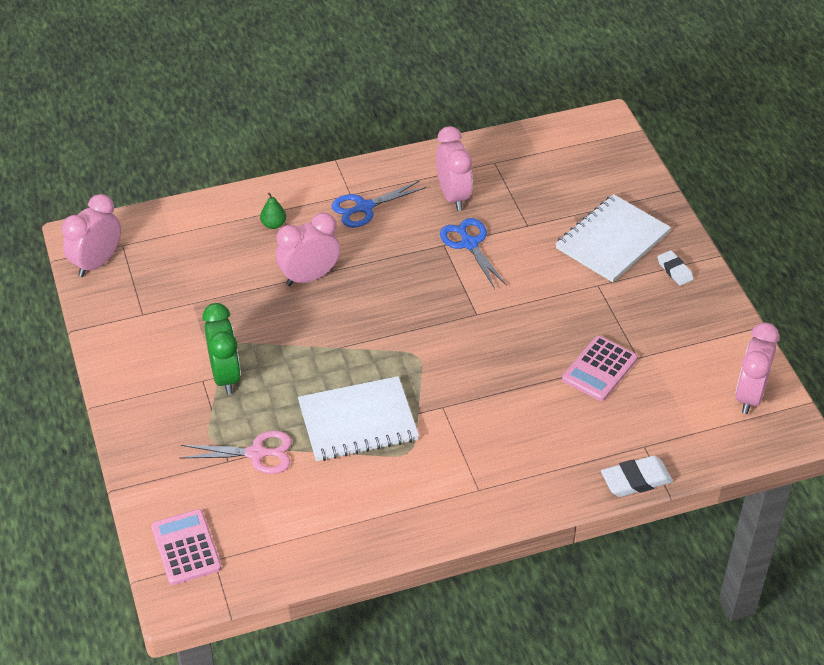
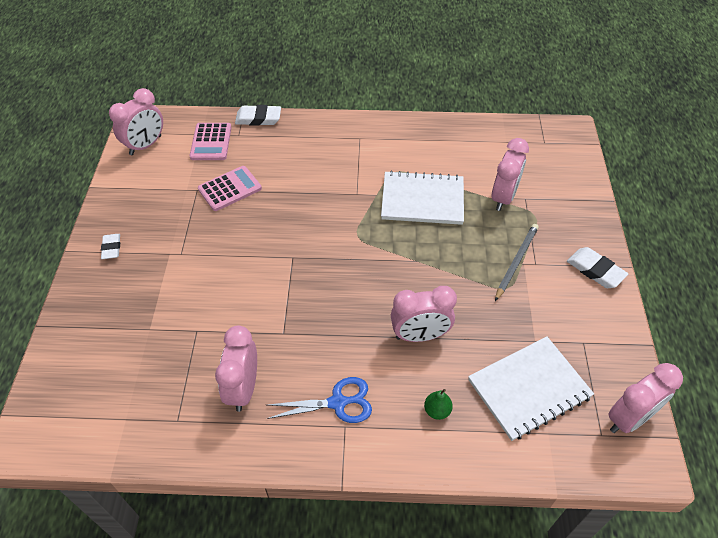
camera: 160 degrees left, 5 degrees up
(133, 391) = (595, 270): none -> white eraser
(186, 547) = (562, 153): pink calculator -> pink calculator (211, 142)
(225, 376) = (516, 262): green clock -> grey pencil
(256, 453) = (503, 197): pink scissors -> pink clock
(469, 244) = (260, 326): blue scissors -> none
(612, 240) = (137, 291): white notebook -> white notebook (529, 388)

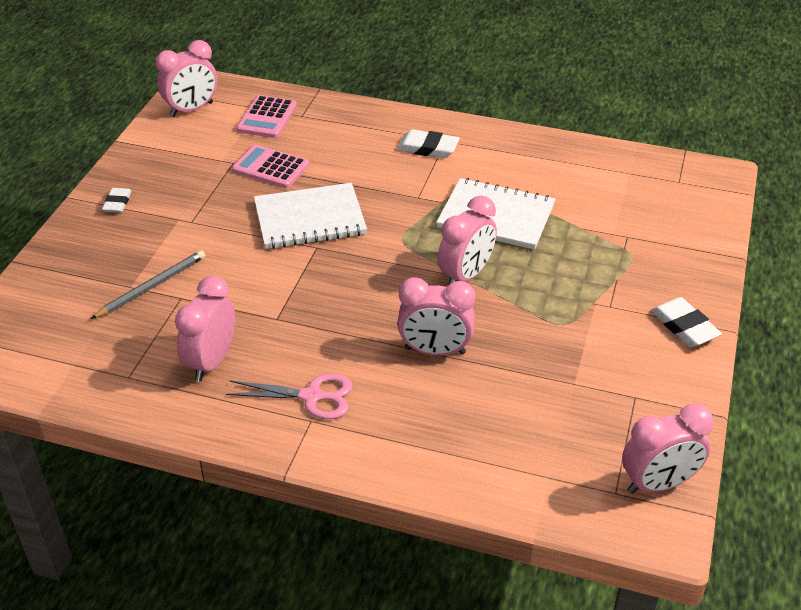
camera: 15 degrees right, 10 degrees down
(230, 189) = (270, 167): pink calculator -> pink calculator turned 135 degrees counterclockwise
(258, 118) = (331, 102): white eraser -> white eraser (428, 148)
(337, 402) = (311, 396): blue scissors -> pink scissors
(437, 410) = (424, 427): green pear -> none
(503, 197) = (599, 231): pink clock -> pink clock (466, 275)
(516, 262) = (585, 300): grey pencil -> grey pencil (151, 286)
(529, 388) = (545, 429): white notebook -> white notebook (309, 219)

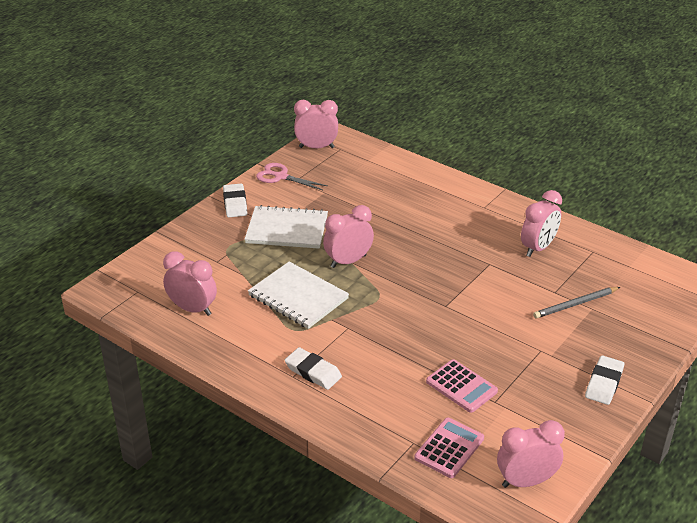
camera: 160 degrees left, 5 degrees down
(117, 203) = (604, 383): white eraser -> white eraser, size x1.52
(309, 219) = (443, 329): white notebook -> white notebook (287, 229)
(311, 396) = (480, 217): pink scissors -> pink scissors (281, 177)
(435, 351) = (395, 224): pink clock -> pink clock (192, 309)

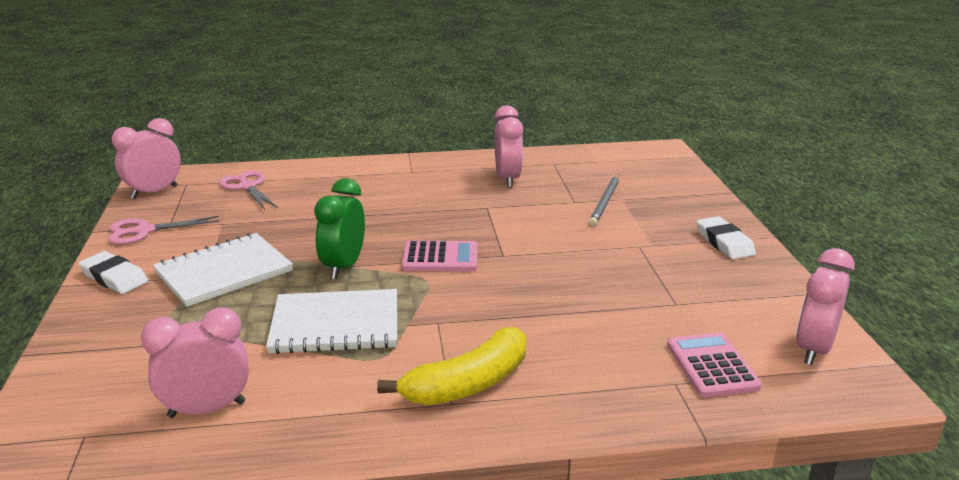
camera: 45 degrees left, 10 degrees down
(313, 372) = (467, 384): white eraser -> yellow banana
(348, 261) = (343, 267): pink clock -> green clock
(370, 169) = (247, 187): none -> pink scissors
(461, 386) = (629, 309): pink calculator -> pink calculator (440, 258)

